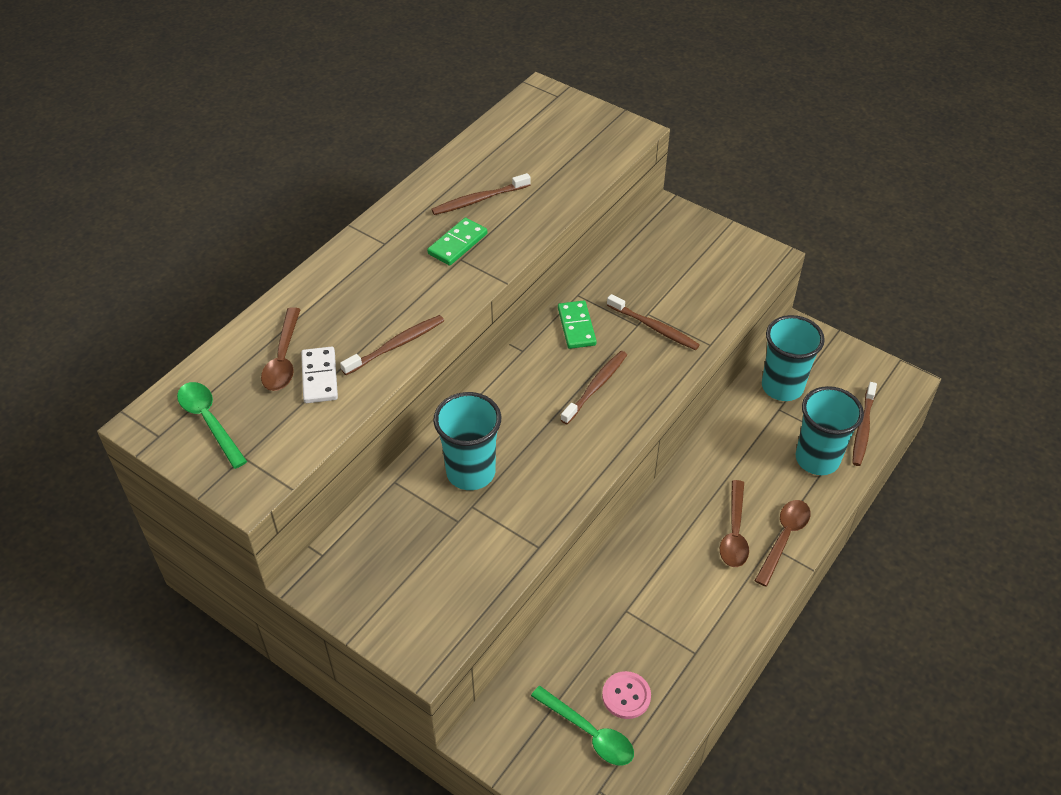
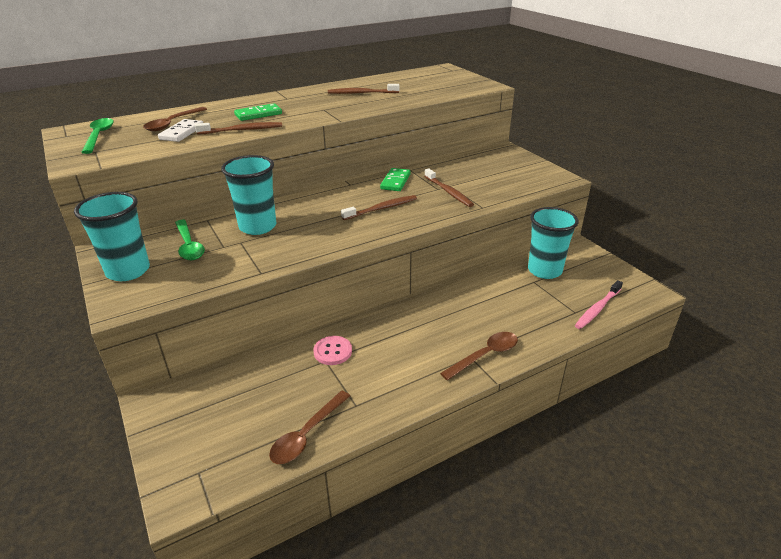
camera: 25 degrees right, 15 degrees down
(457, 244) = (329, 104): green domino -> green domino (258, 114)
(589, 733) = (228, 428): green spoon -> green spoon (189, 246)
(626, 696) = (278, 414): pink button -> pink button (333, 351)
(734, 532) = (447, 340): brown spoon -> brown spoon (307, 434)
(817, 459) = (546, 316): turquoise cup -> turquoise cup (128, 271)
(863, 429) = (597, 309): brown toothbrush -> pink toothbrush

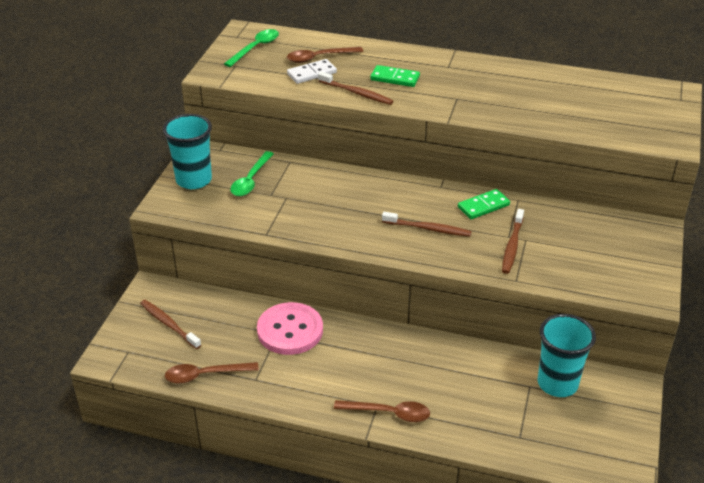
camera: 45 degrees right, 5 degrees up
(258, 227) = (314, 190): turquoise cup -> none
(333, 351) = (290, 330): pink button -> pink button, size x1.82
(361, 93) = (524, 92): brown toothbrush -> brown toothbrush (169, 324)
(597, 309) = (544, 449): pink toothbrush -> none

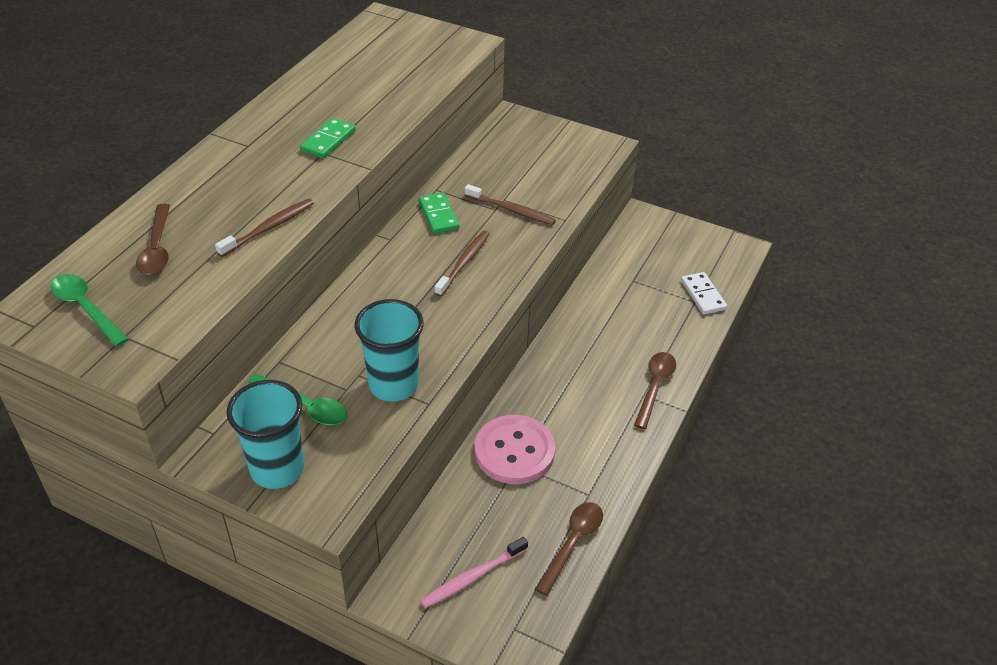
camera: 80 degrees left, 5 degrees up
(169, 324) = (472, 577): brown toothbrush -> pink toothbrush
(205, 375) = (572, 543): brown spoon -> brown spoon turned 150 degrees counterclockwise
(312, 73) = (195, 261): white domino -> white domino (703, 295)
(395, 78) = (251, 191): green domino -> green domino (328, 141)
(557, 383) = (633, 262): turquoise cup -> turquoise cup (393, 385)

